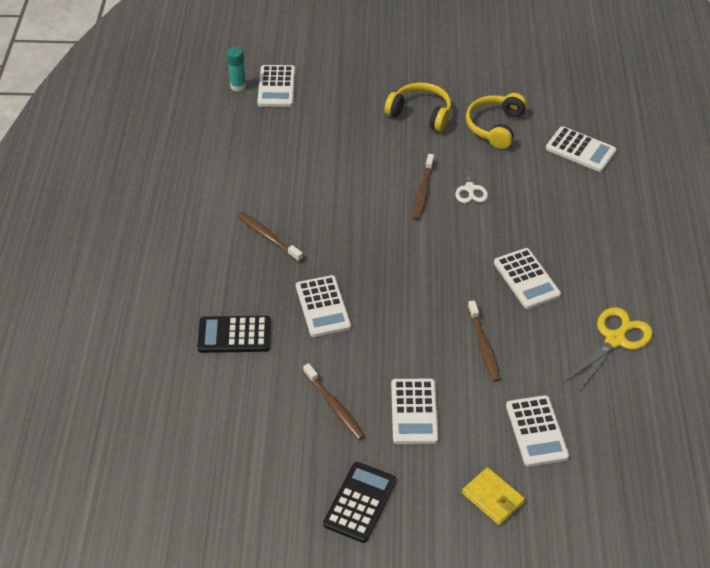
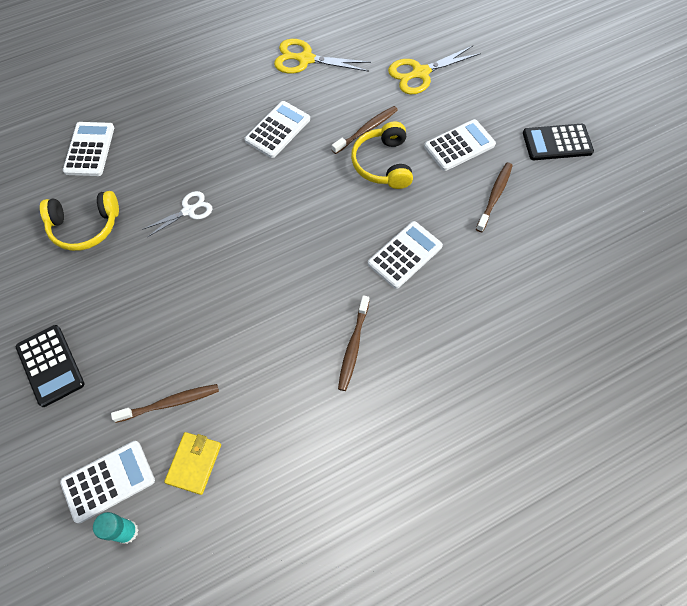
camera: 120 degrees left, 15 degrees up
(234, 335) = (484, 306): black calculator -> black calculator (50, 365)
(420, 113) = (92, 301): yellow headphones -> yellow headphones (383, 164)
(423, 191) = (213, 246): brown toothbrush -> brown toothbrush (169, 403)
(492, 498) = (491, 76): yellow wallet -> yellow wallet (194, 463)
(536, 431) = (420, 73): white calculator -> yellow scissors

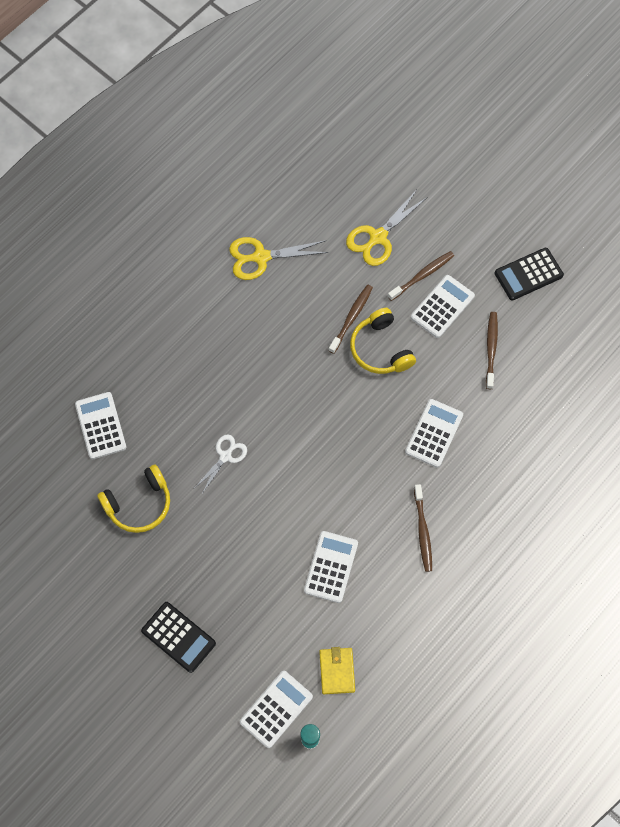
camera: 20 degrees left, 5 degrees up
(169, 403) = (294, 631): brown toothbrush -> brown toothbrush (422, 276)
(277, 130) = (269, 345): white calculator -> white calculator (331, 567)

